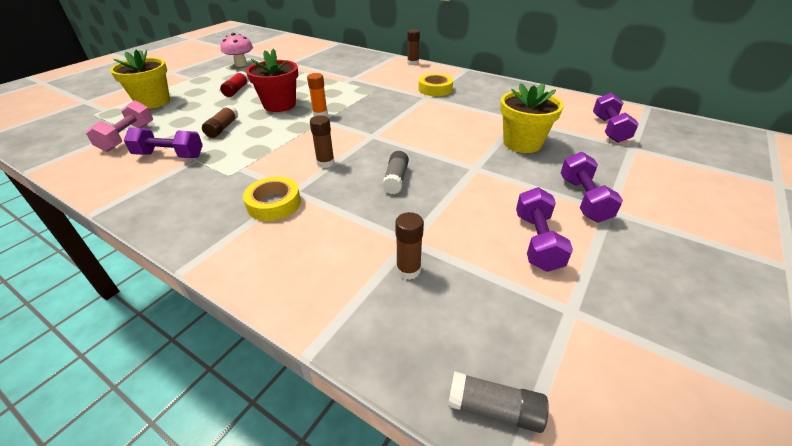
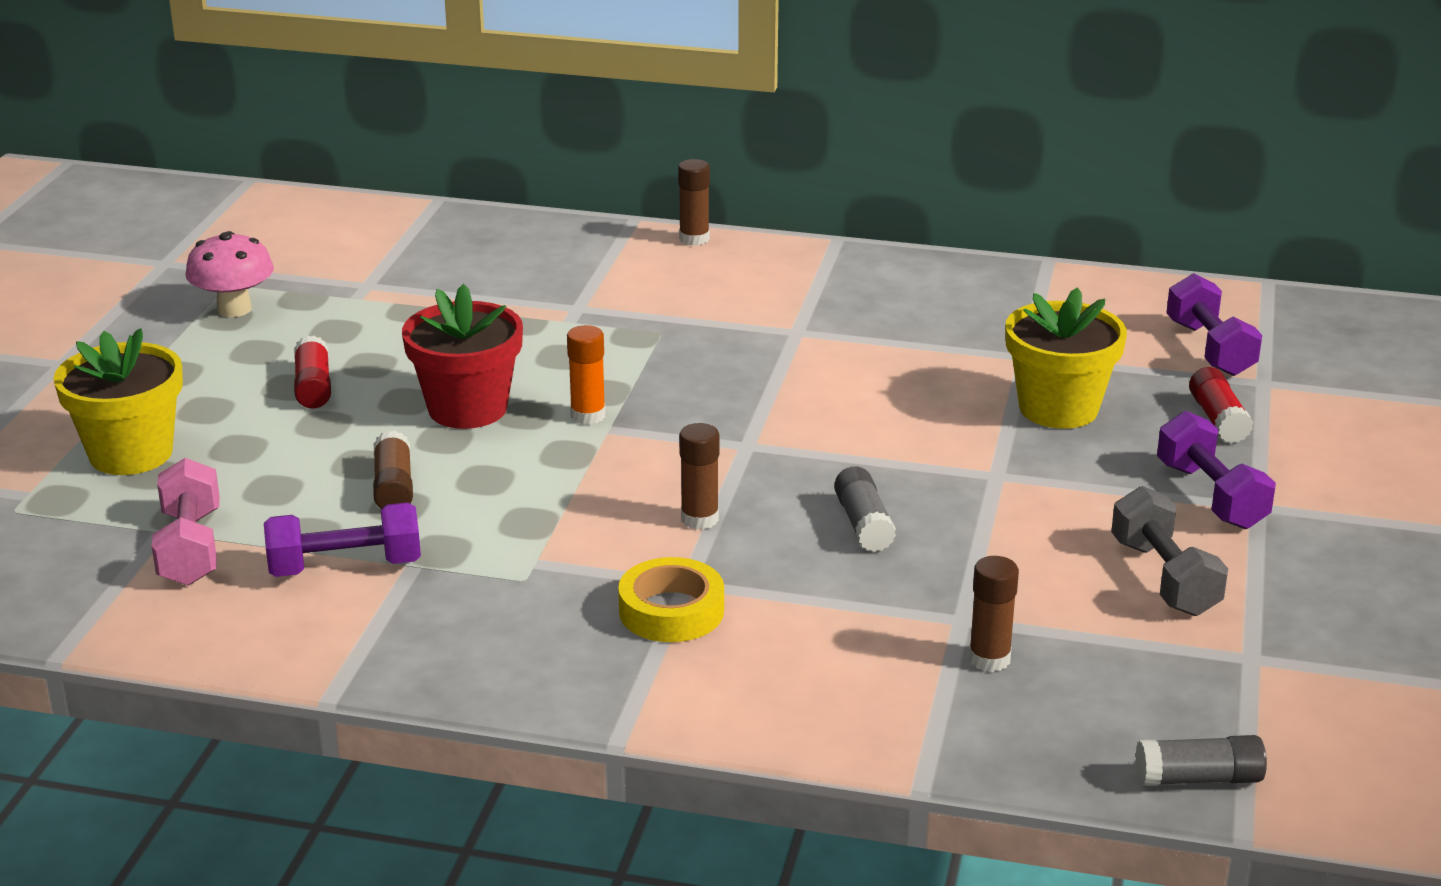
camera: 20 degrees left, 10 degrees down
(435, 89) = (801, 307): yellow tape -> none
(537, 241) = (1164, 578): purple dumbbell -> grey dumbbell
(602, 161) = (1218, 419): none -> red glue stick

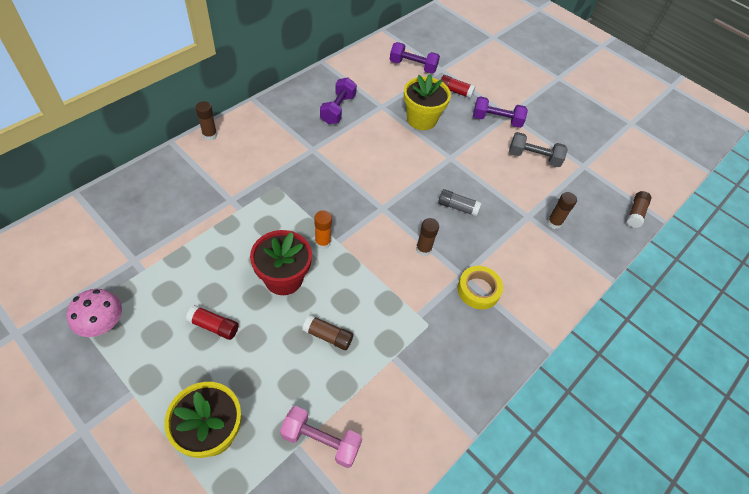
camera: 65 degrees left, 25 degrees up
(345, 567) = (379, 384): purple dumbbell -> purple dumbbell (338, 109)
(1198, 779) = (635, 213): grey glue stick -> brown glue stick

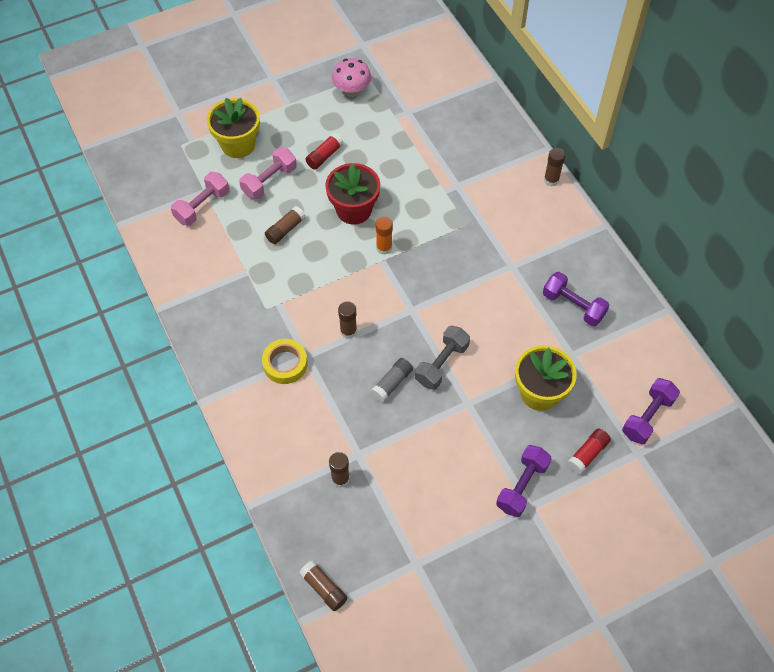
camera: 115 degrees right, 5 degrees up
(264, 375) = (269, 181): none -> pink dumbbell
(534, 157) = (445, 504): grey dumbbell -> grey dumbbell (441, 364)

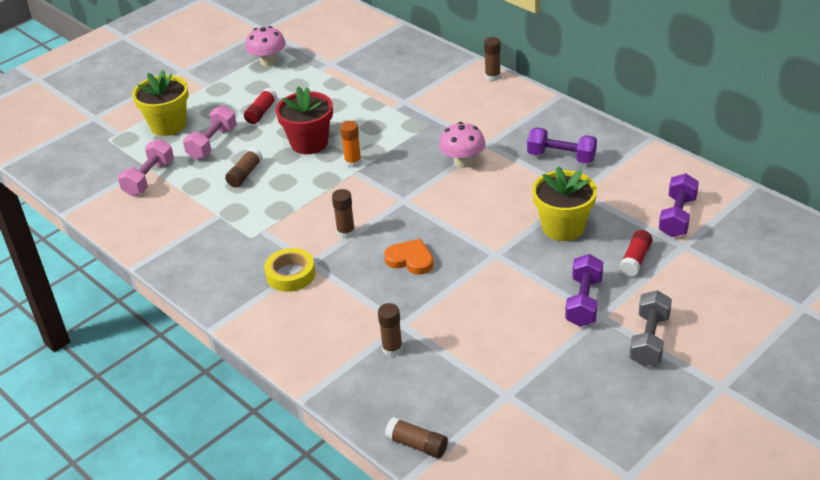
camera: 15 degrees left, 20 degrees down
(392, 383) = (410, 259): grey glue stick -> orange heart
(441, 364) = (454, 232): grey dumbbell -> grey dumbbell (649, 340)
(481, 281) = (462, 162): none -> pink mushroom

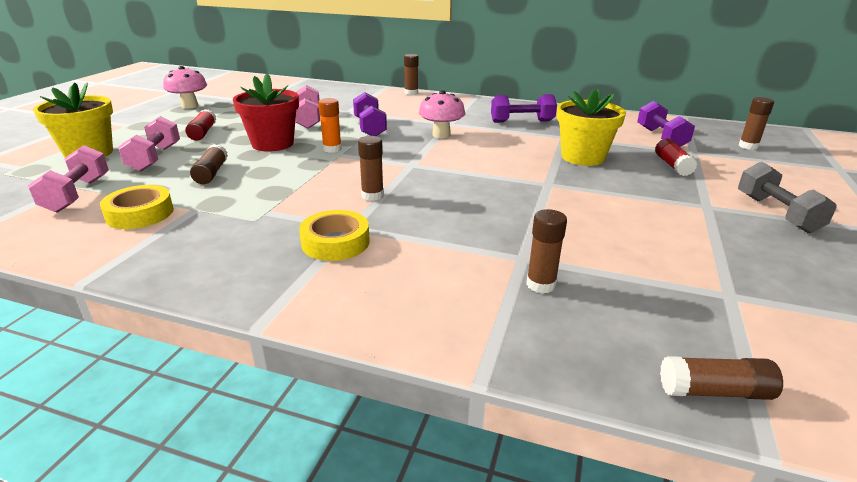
camera: 30 degrees left, 10 degrees down
(182, 211) = (140, 214): none -> yellow tape
(360, 109) = (308, 119): none -> pink dumbbell
(410, 259) = (468, 203): orange heart -> none
(583, 302) = (677, 199): purple dumbbell -> purple dumbbell (370, 127)
(754, 252) = (748, 146): none -> brown glue stick

